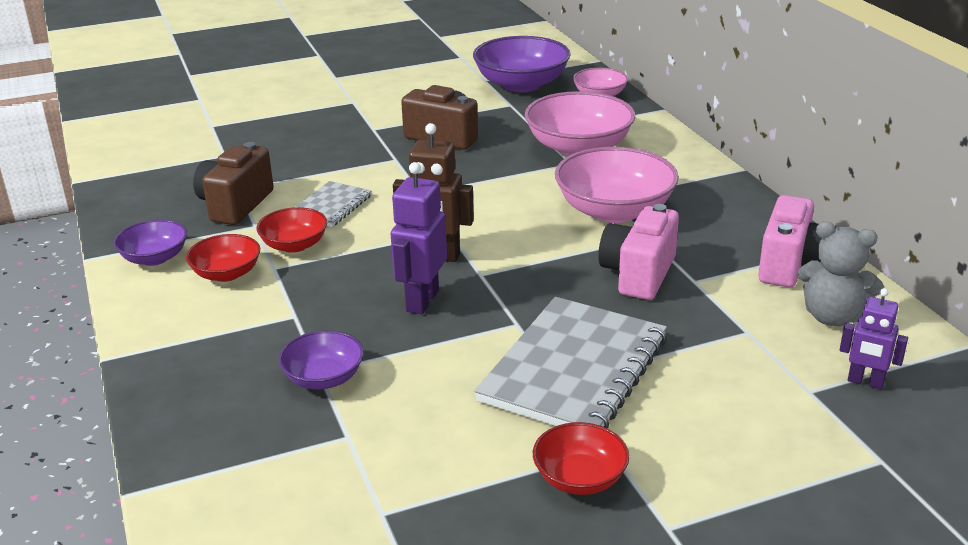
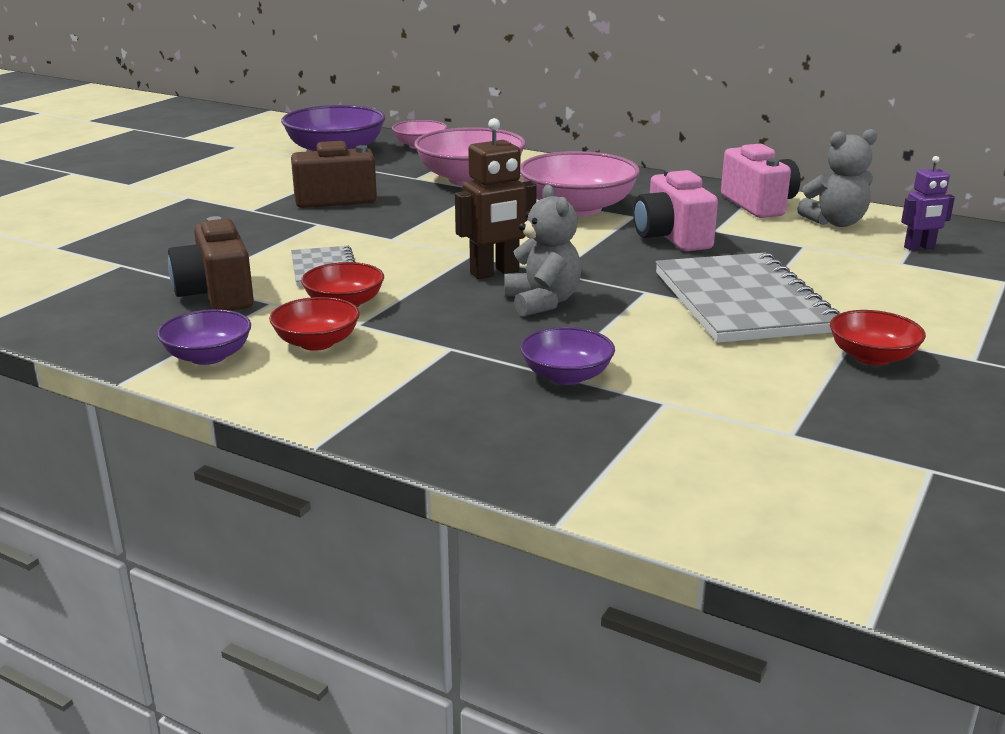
camera: 40 degrees left, 5 degrees down
(421, 301) = (542, 302): purple robot -> grey teddy bear

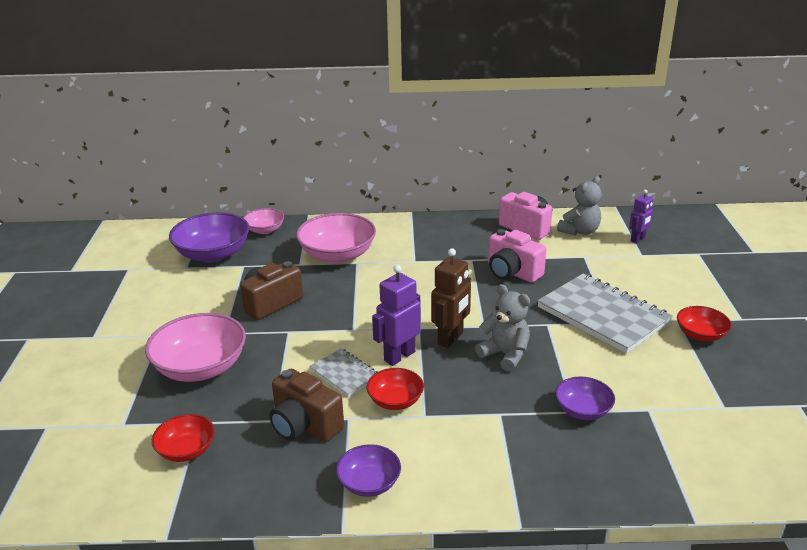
camera: 30 degrees left, 5 degrees up
(317, 342) = (420, 442): red bowl -> red bowl (186, 450)
(408, 271) = (399, 356): none -> purple robot
(577, 208) = (433, 262): pink bowl -> pink bowl (201, 367)

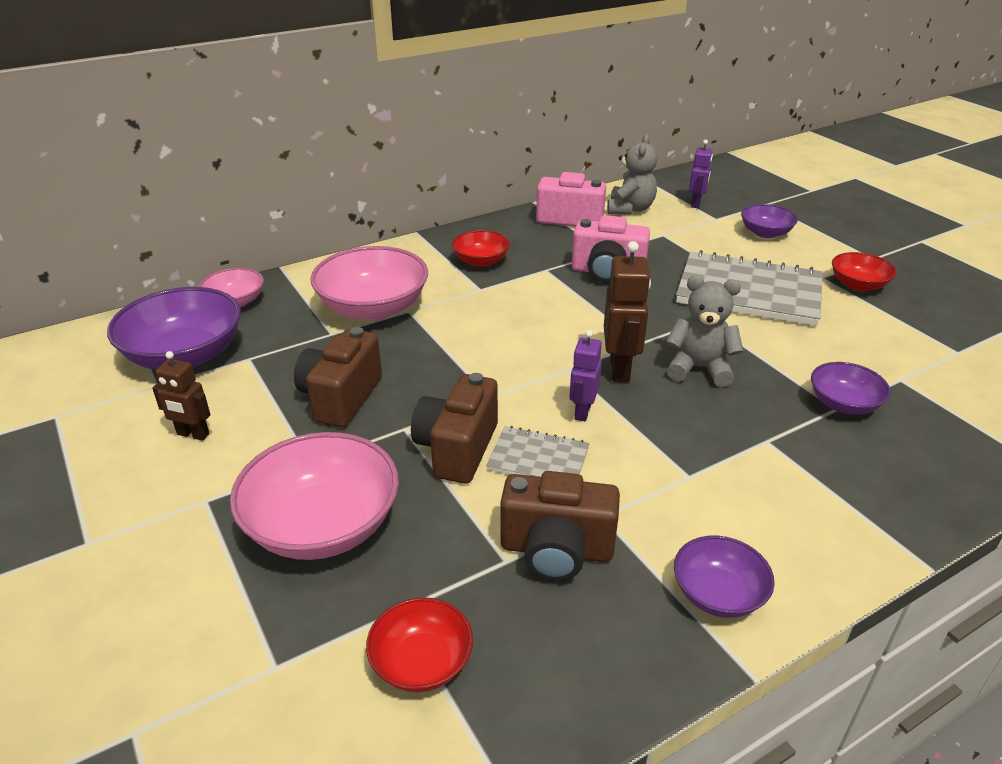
camera: 30 degrees left, 5 degrees up
(181, 299) = (193, 434): none -> brown robot
(305, 352) = (457, 449): none -> brown camera
(395, 401) = (636, 470): red bowl -> red bowl (481, 261)
(399, 356) = (582, 411): purple robot -> purple robot, size x0.64
(669, 276) = (765, 233): none -> purple bowl

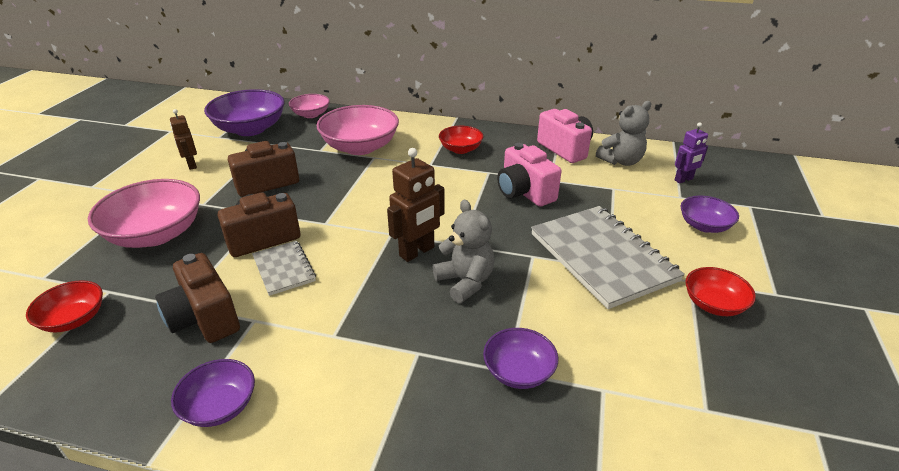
camera: 45 degrees right, 0 degrees up
(582, 411) = (351, 260): purple robot -> none

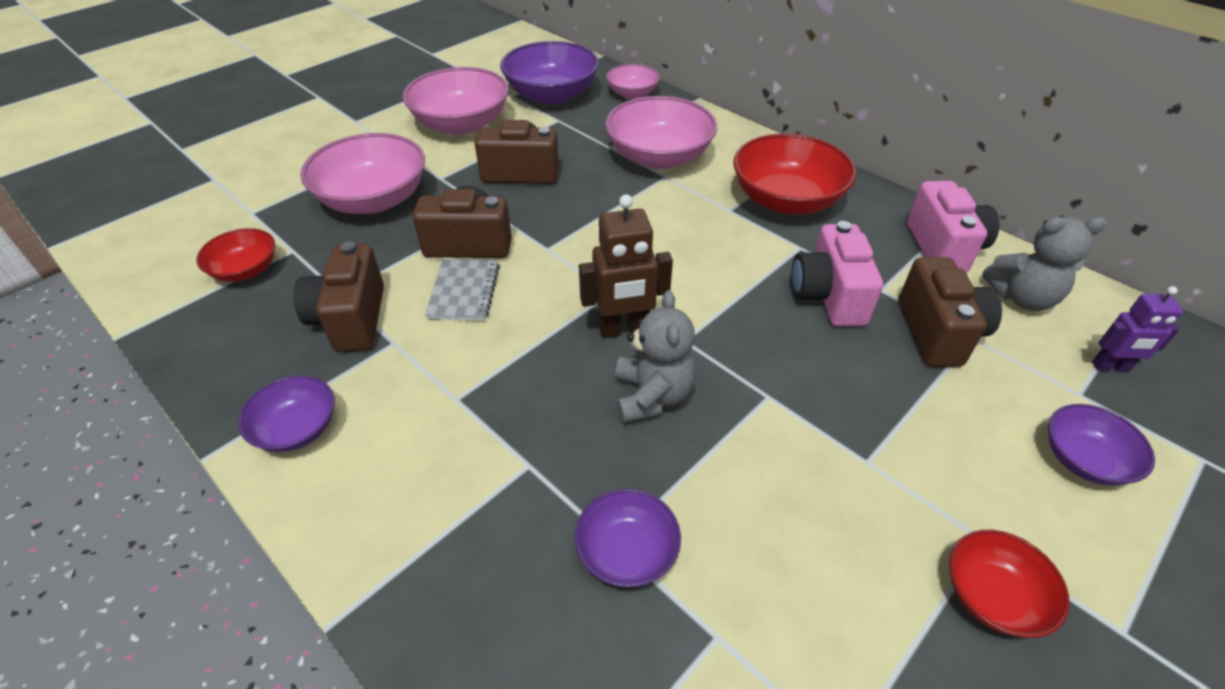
camera: 30 degrees right, 10 degrees up
(191, 165) = (461, 124): brown robot -> pink bowl
(460, 149) = (786, 200): red bowl -> red bowl, size x1.81
(595, 191) = (938, 332): none -> brown camera
(602, 257) = (868, 441): grey notebook -> none

